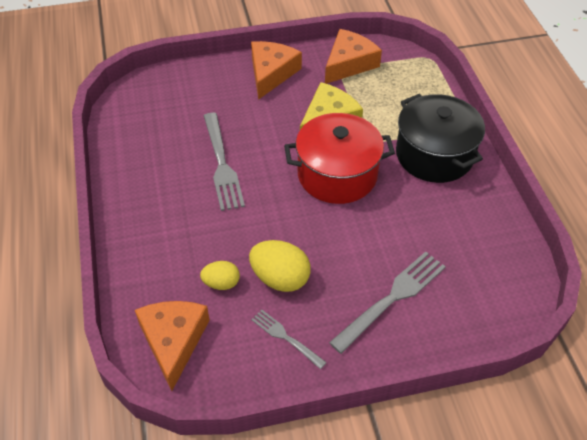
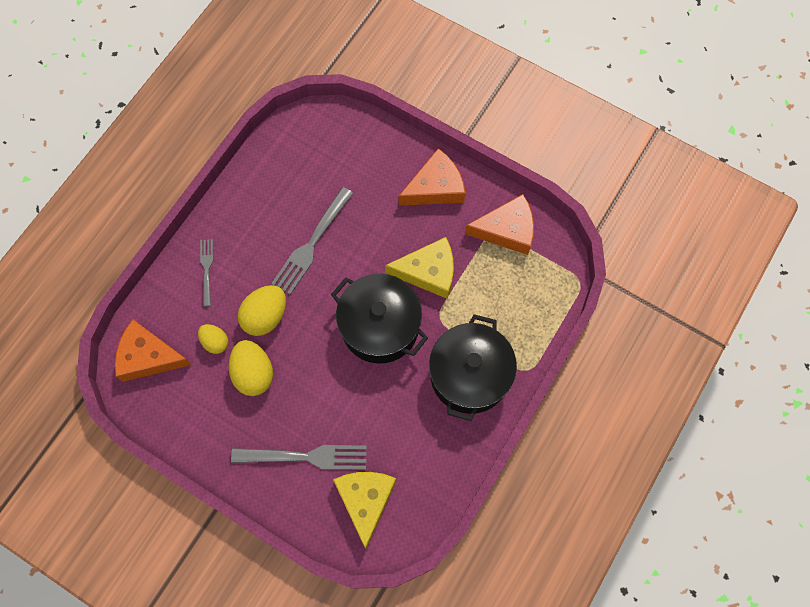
camera: 45 degrees right, 20 degrees up
(173, 341) = (148, 356): orange cheese -> orange cheese turned 120 degrees counterclockwise
(242, 234) = (265, 316): none -> yellow egg
(286, 337) = (213, 419): grey fork -> grey fork (207, 269)
(337, 174) = (380, 326): red pot -> black pot
(472, 287) = (365, 501): none -> yellow cheese

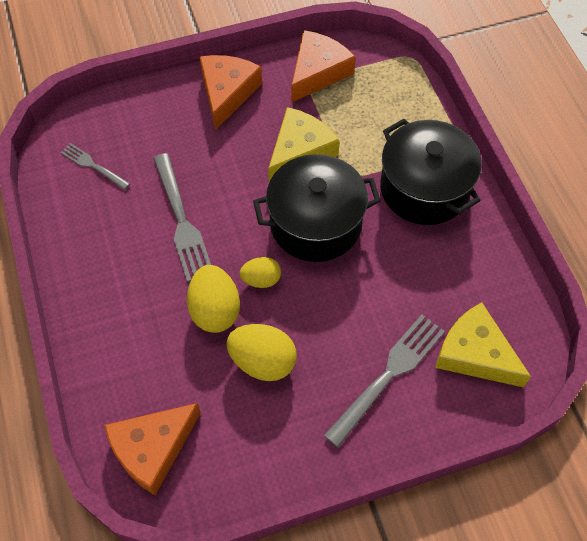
camera: 50 degrees left, 10 degrees down
(207, 269) = (115, 328): grey fork -> grey fork (93, 166)
(215, 342) = (198, 373): yellow egg -> yellow egg (261, 279)

